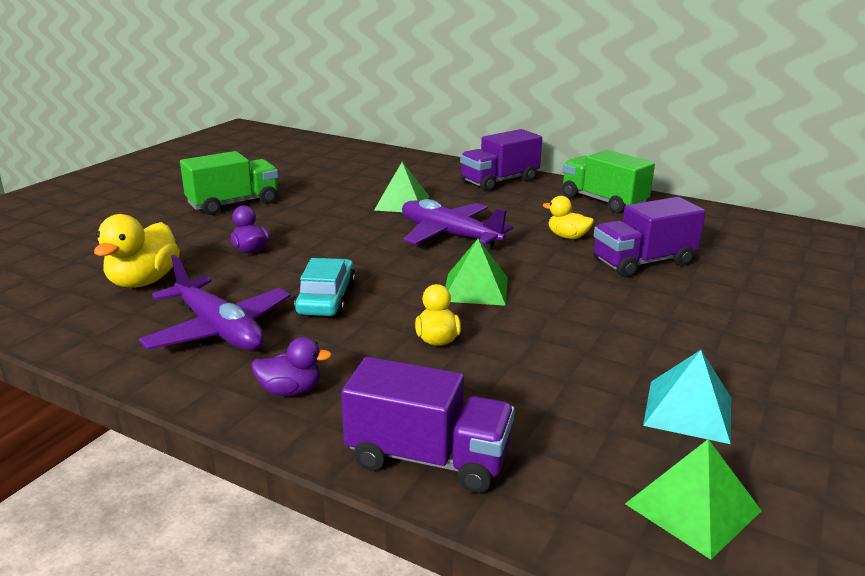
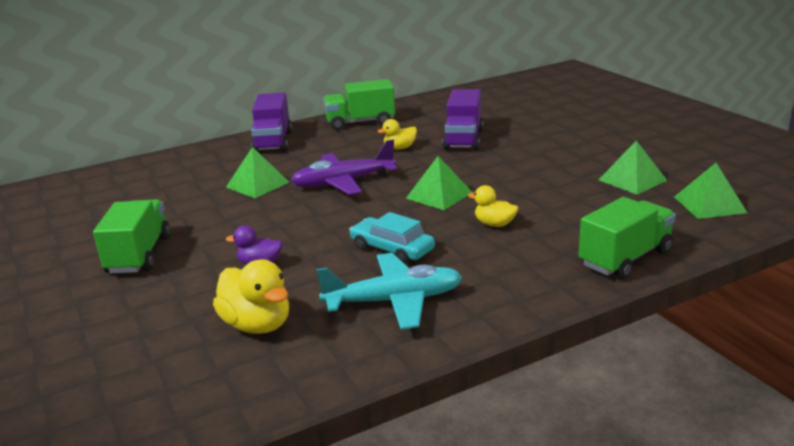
camera: 55 degrees left, 0 degrees up
(219, 330) = (394, 301): purple plane -> turquoise plane
(290, 390) = (513, 287): purple duck -> none
(428, 458) = (625, 258): purple truck -> green truck
(688, 411) = (632, 180): turquoise pyramid -> green pyramid

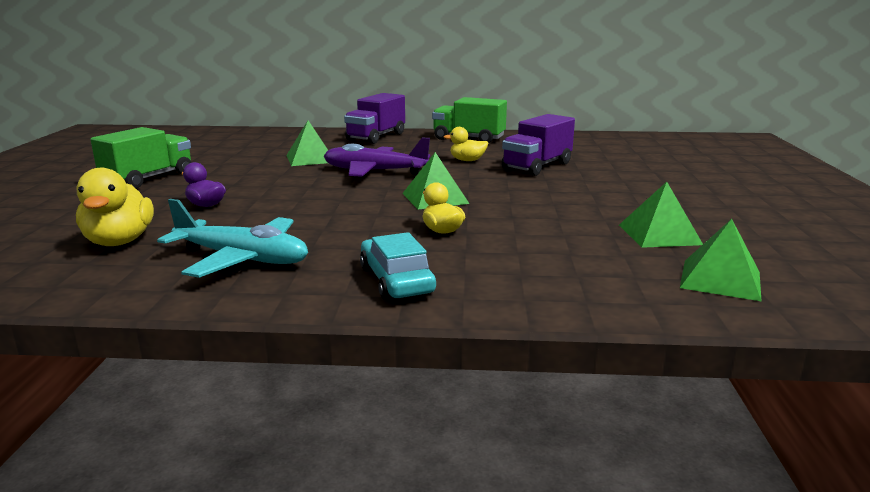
camera: 30 degrees right, 5 degrees down
(392, 249) = (318, 223): turquoise car -> turquoise car (396, 280)
(625, 258) = (520, 296): green truck -> none

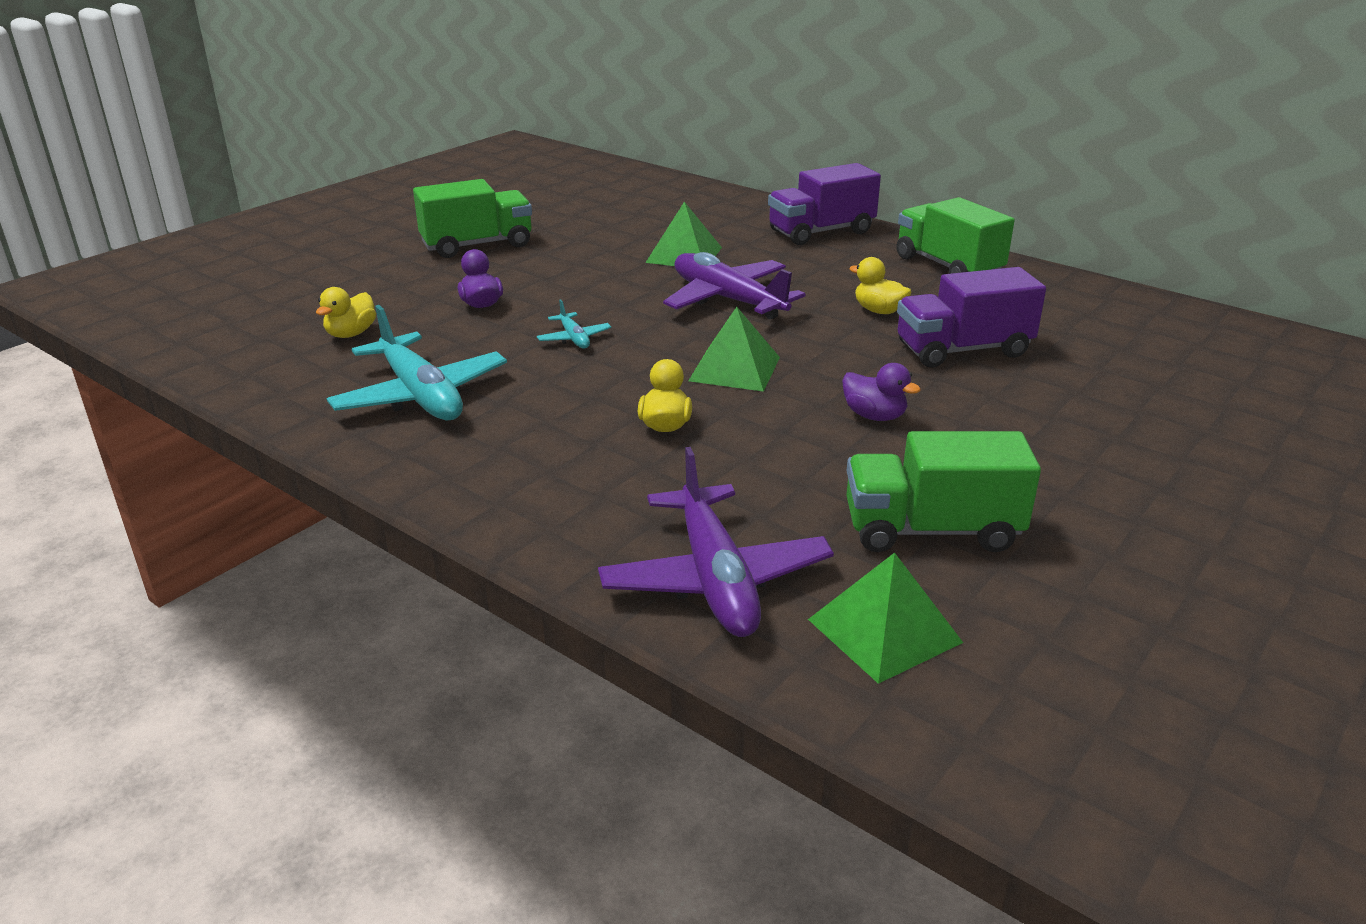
camera: 35 degrees right, 10 degrees up
(119, 241) = (351, 334): yellow duck -> yellow duck, size x0.60
(307, 207) = (574, 338): none -> turquoise plane
(396, 280) = (518, 479): turquoise car -> none
(545, 199) = (874, 416): none -> purple duck
(602, 287) = (715, 579): none -> purple plane
(659, 234) = (931, 530): green pyramid -> green truck

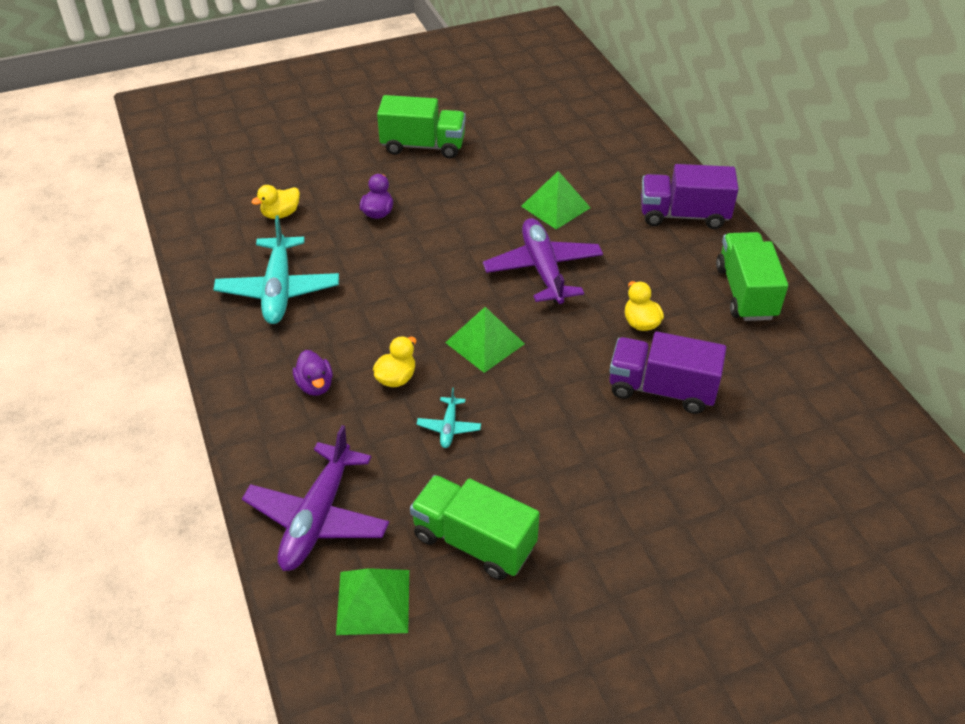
camera: 30 degrees right, 15 degrees up
(574, 338) = (408, 271): turquoise plane -> turquoise plane (449, 427)
(874, 416) = (534, 427): purple duck -> purple duck (315, 385)

